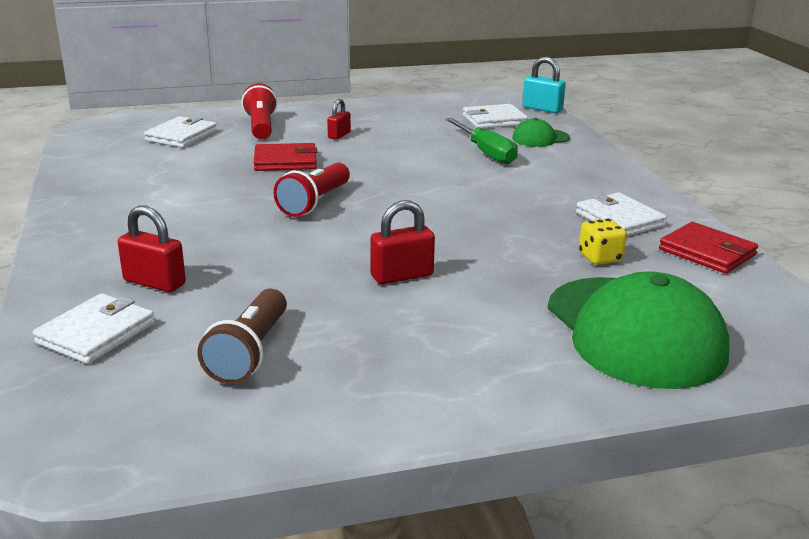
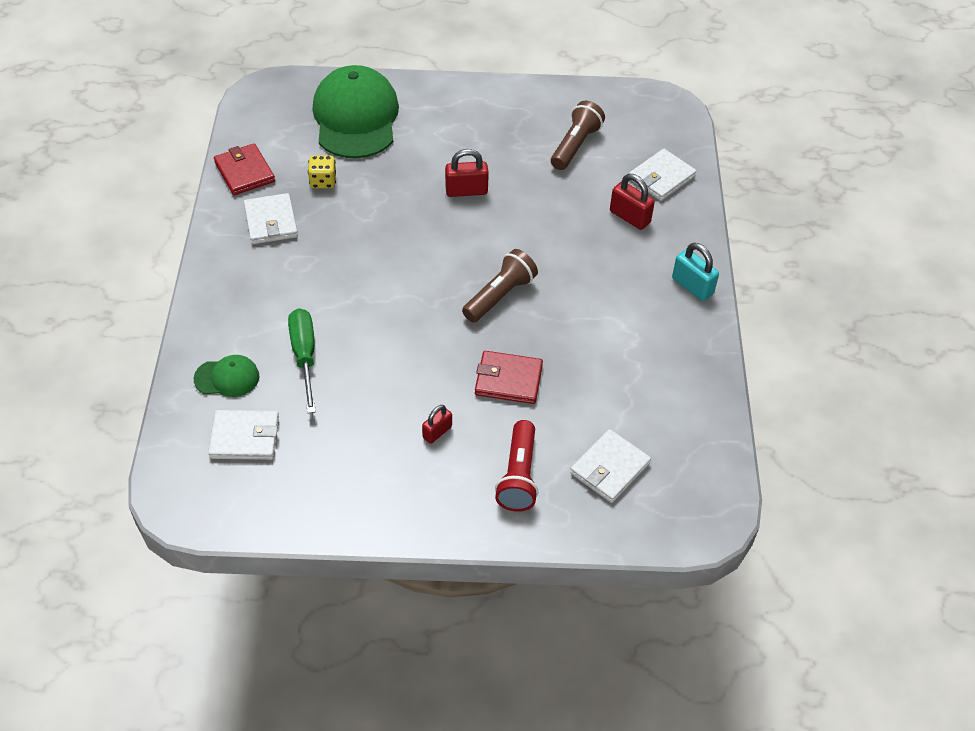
camera: 165 degrees left, 25 degrees up
(314, 203) = (500, 296): red flashlight -> brown flashlight
(542, 109) = (165, 459): turquoise padlock -> turquoise padlock (692, 286)

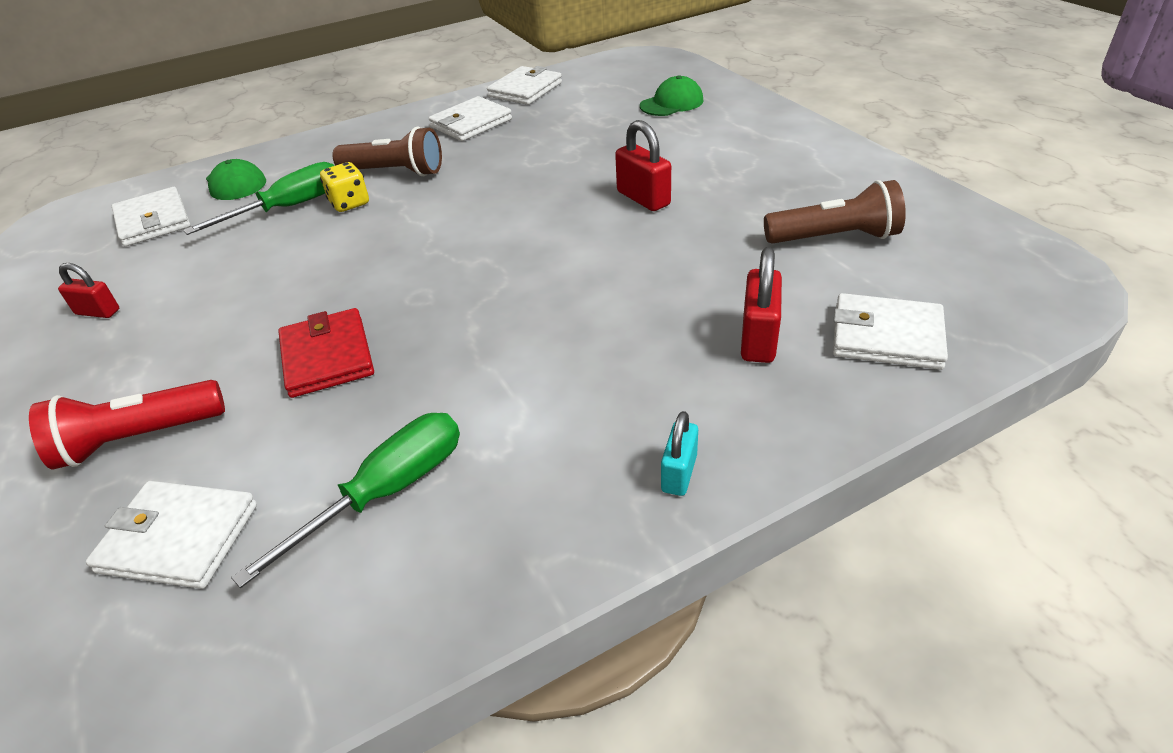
camera: 65 degrees right, 10 degrees down
(244, 172) = (525, 90): red wallet -> white wallet
(323, 181) = (556, 123): yellow dice -> yellow dice (349, 203)
(356, 117) = (671, 103): green cap -> green cap, size x0.46
(437, 432) = (203, 336): red padlock -> red padlock (97, 312)
(500, 296) = (482, 290): brown flashlight -> brown flashlight (395, 172)
(634, 385) = (386, 492): none -> green screwdriver
(692, 286) = (679, 473): turquoise padlock -> turquoise padlock, size x0.65

